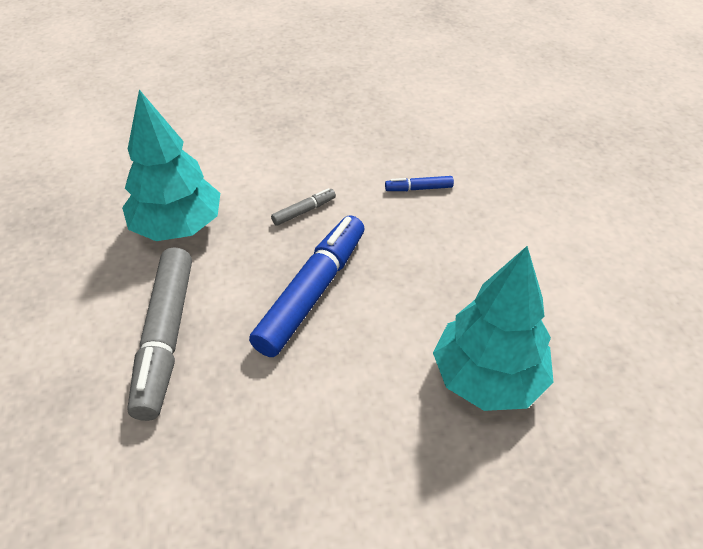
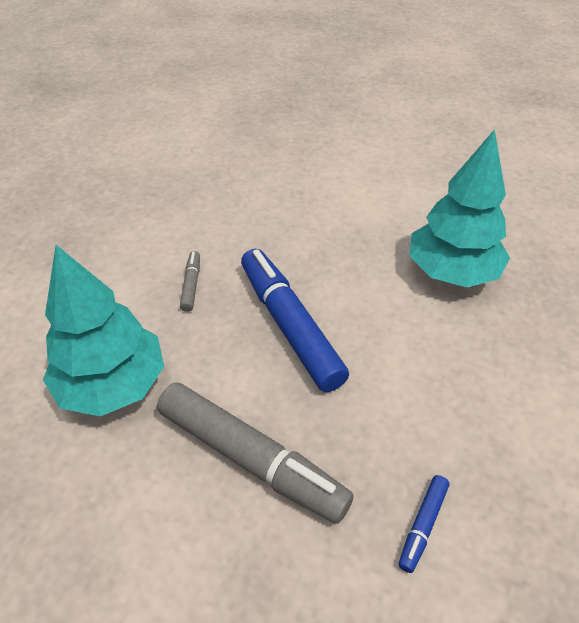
camera: 55 degrees left, 0 degrees up
(419, 188) = (240, 207): blue marker -> blue marker (423, 525)

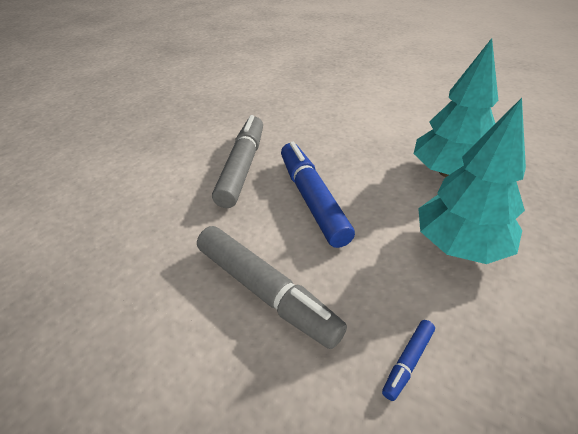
camera: 10 degrees right, 5 degrees down
(113, 385) = (169, 228): turquoise tree -> turquoise tree (459, 245)
(191, 285) = (242, 168): grey marker -> grey marker, size x2.29

